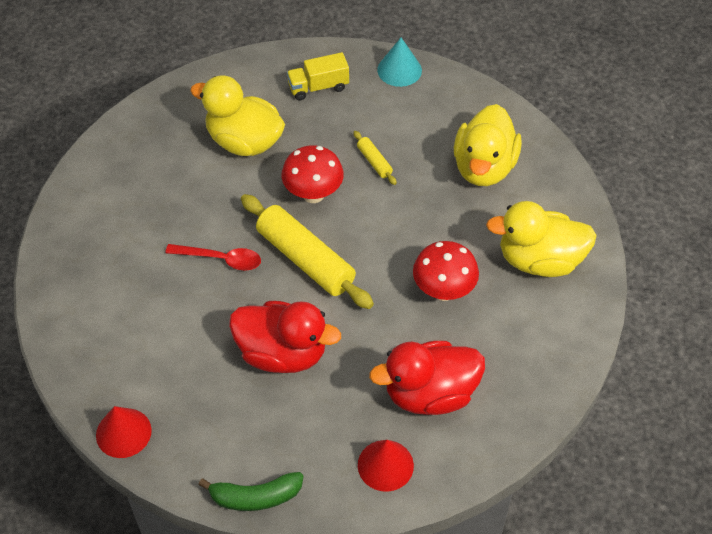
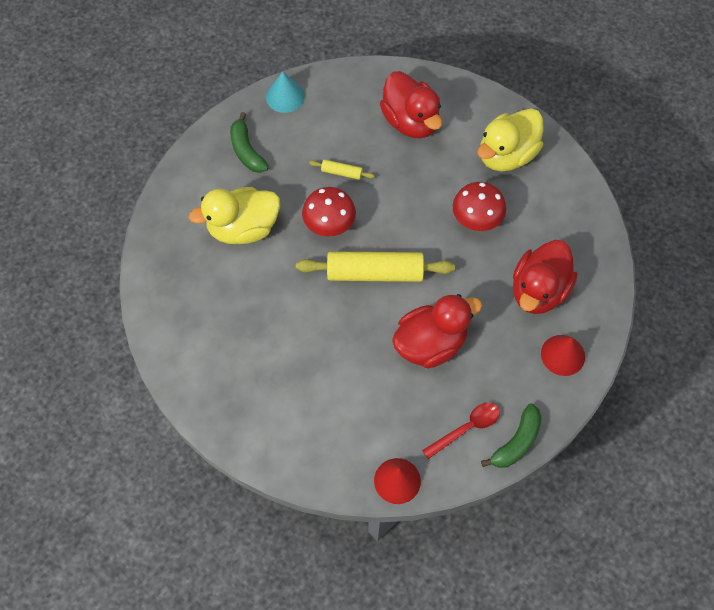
camera: 45 degrees left, 10 degrees up
(220, 259) = (323, 319): red spoon -> red spoon (466, 428)
(318, 87) = (246, 150): yellow truck -> green banana
(484, 167) = (410, 121): yellow duck -> red duck

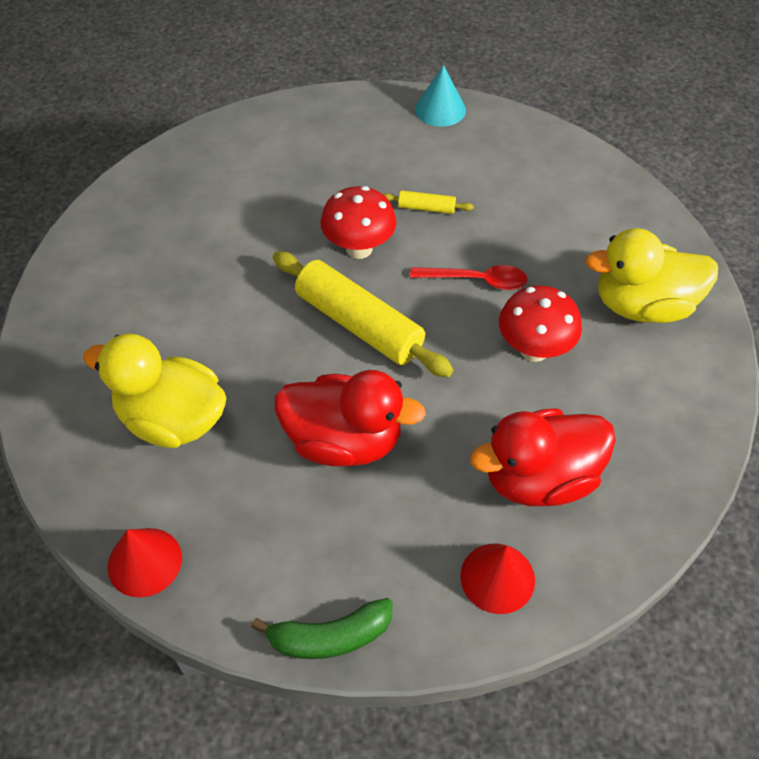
camera: 40 degrees right, 10 degrees down
(243, 228) = (270, 196): yellow duck -> yellow duck (172, 420)
(246, 150) = (350, 132): green banana -> none
(342, 173) = (426, 208): yellow rolling pin -> yellow rolling pin turned 45 degrees counterclockwise
(410, 121) = (556, 206): red duck -> none
(466, 428) = (286, 569): red spoon -> red spoon (476, 280)

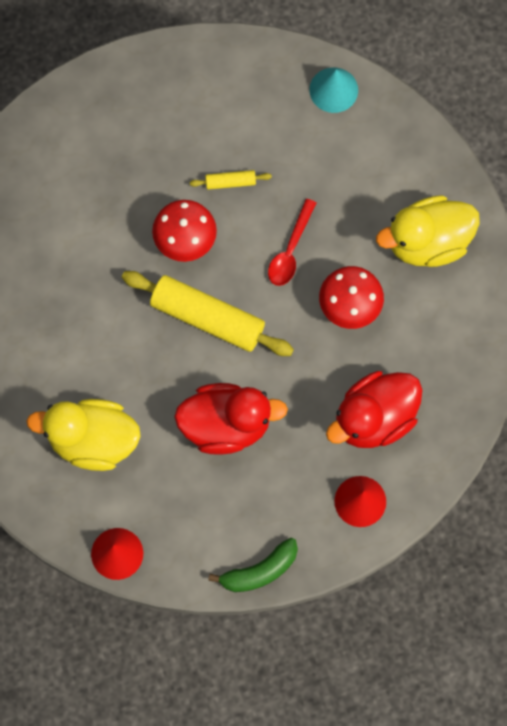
camera: 15 degrees left, 20 degrees up
(440, 109) = (213, 58): turquoise cone -> turquoise cone (333, 90)
(476, 280) = (290, 250): red spoon -> red spoon turned 120 degrees clockwise

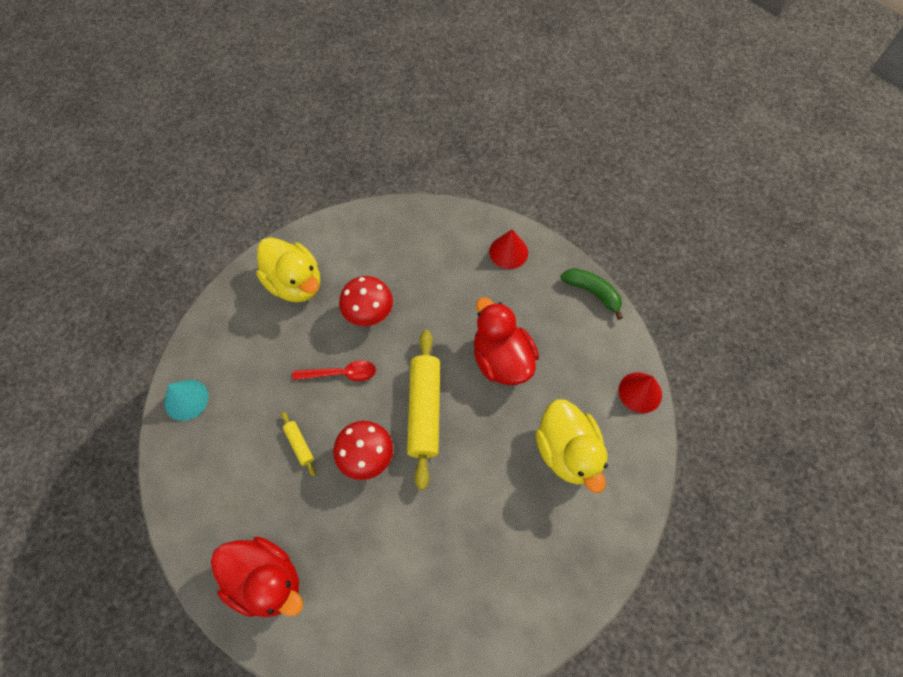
camera: 115 degrees left, 10 degrees down
(374, 418) = (445, 266): red duck -> red duck (266, 580)

